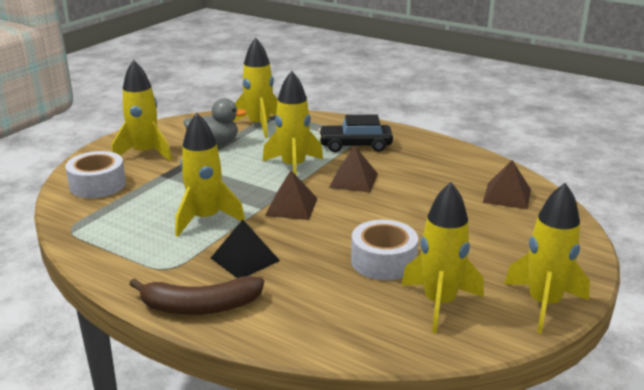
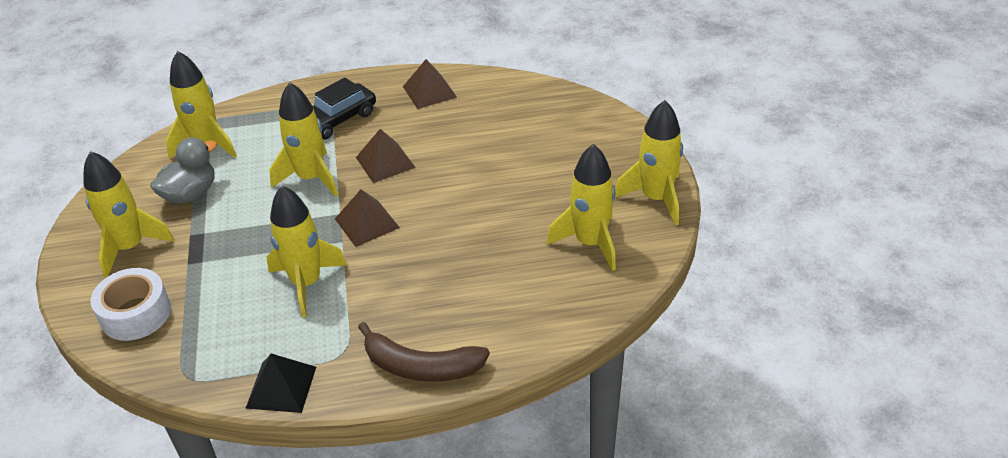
camera: 40 degrees left, 15 degrees up
(200, 306) = (421, 366): brown banana -> brown banana turned 60 degrees clockwise
(245, 259) = (397, 300): black pyramid -> black pyramid (281, 387)
(383, 261) = (508, 231): white tape -> none
(507, 196) = (527, 108): brown pyramid -> brown pyramid (429, 91)

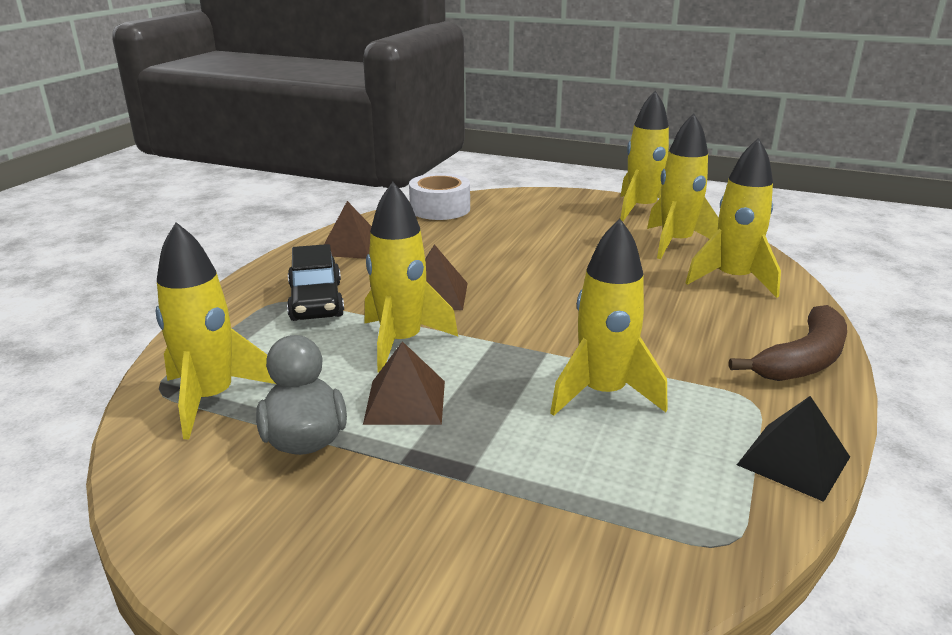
camera: 60 degrees left, 15 degrees down
(130, 247) = (358, 532): yellow rocket -> yellow rocket (732, 280)
(135, 314) = (537, 565): white tape -> white tape (440, 209)
(366, 223) = (530, 330): brown pyramid -> brown pyramid (405, 402)

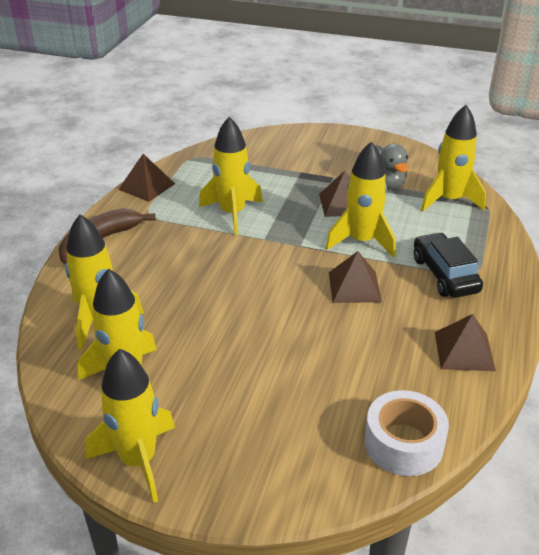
camera: 175 degrees right, 10 degrees up
(793, 460) = (147, 186): black pyramid -> brown pyramid

